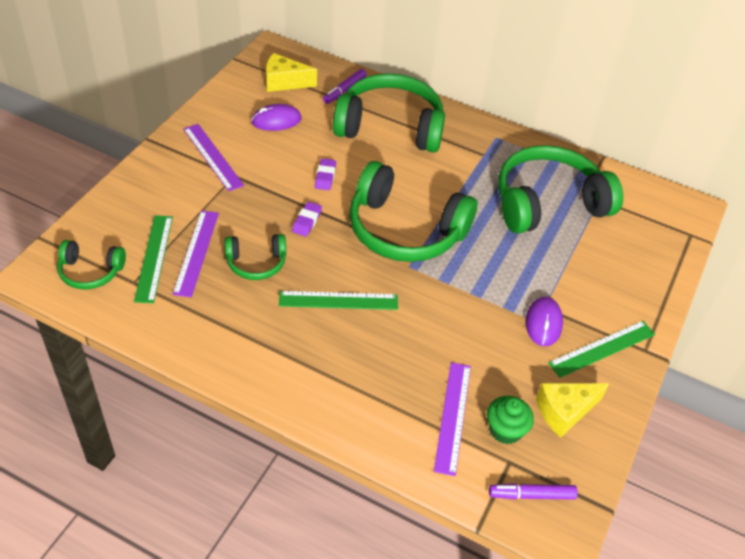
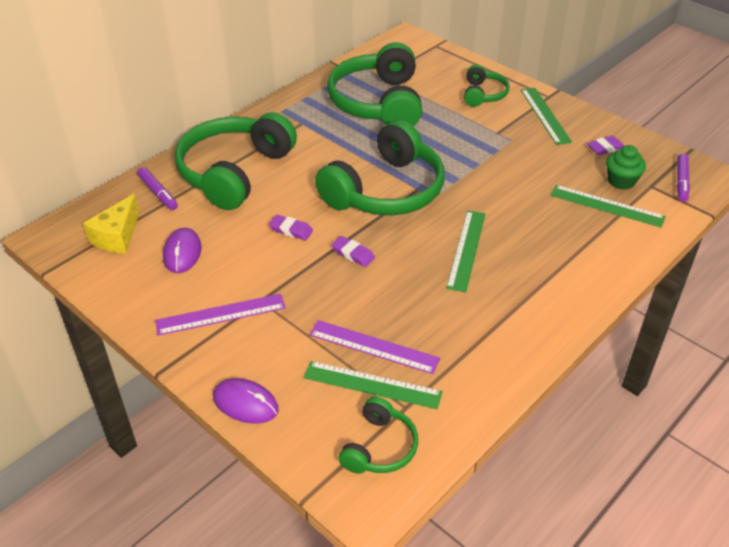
camera: 70 degrees left, 5 degrees down
(256, 263) = (402, 300): green headphones -> green headphones (483, 94)
(453, 417) = (607, 206): purple ruler -> green ruler
(543, 323) = (514, 137): purple mouse -> purple mouse (245, 403)
(564, 412) = (605, 148): yellow cheese -> purple eraser

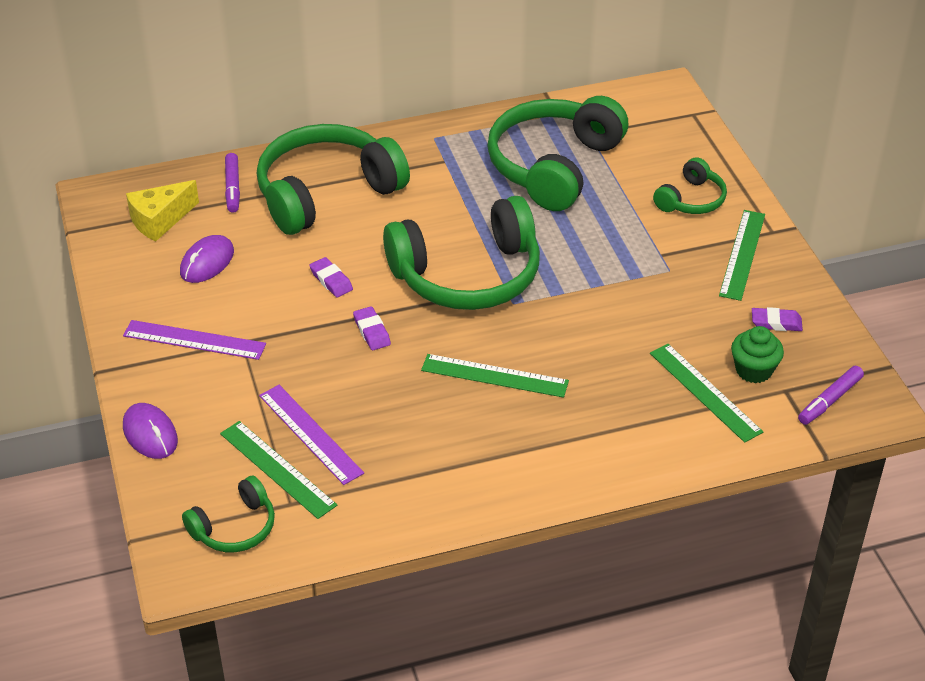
camera: 30 degrees right, 0 degrees up
(466, 249) = (494, 375): green ruler -> green ruler turned 60 degrees clockwise

